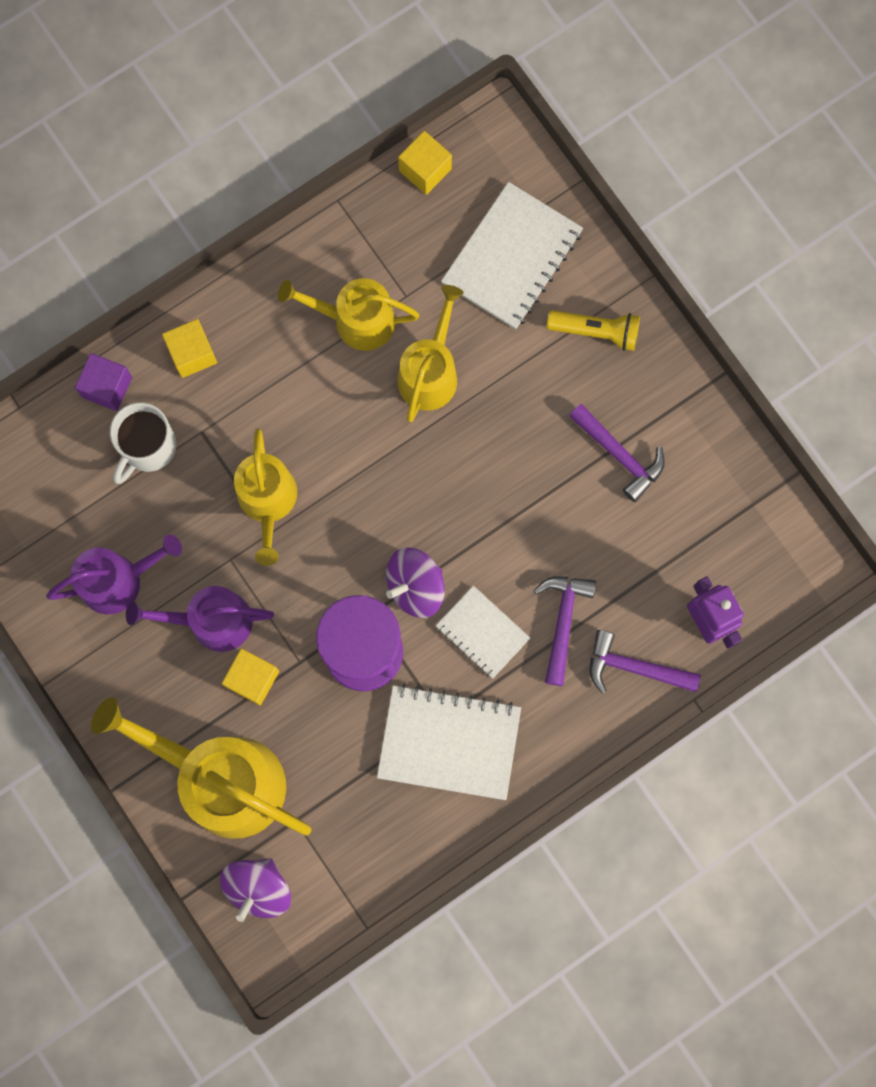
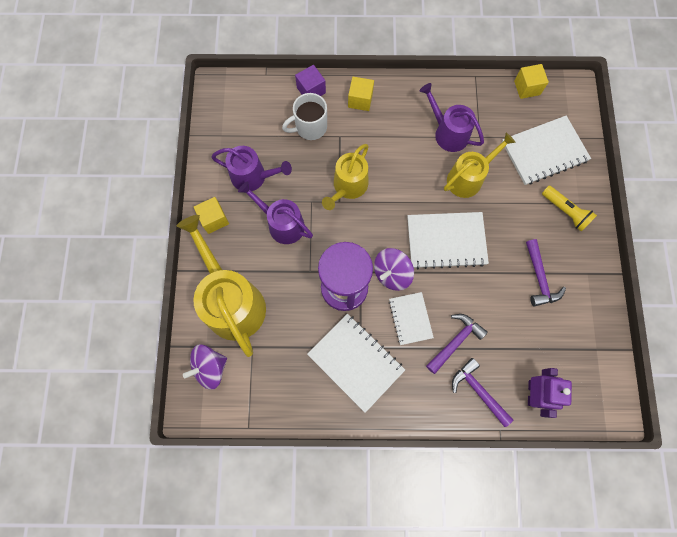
camera: 35 degrees right, 5 degrees down
(252, 679) = (281, 264): yellow cube -> yellow cube (214, 219)
(356, 320) = (448, 133): yellow watering can -> purple watering can
(415, 586) = (392, 273): purple spinning top -> purple spinning top turned 45 degrees counterclockwise
(459, 487) = (446, 241): none -> white notebook

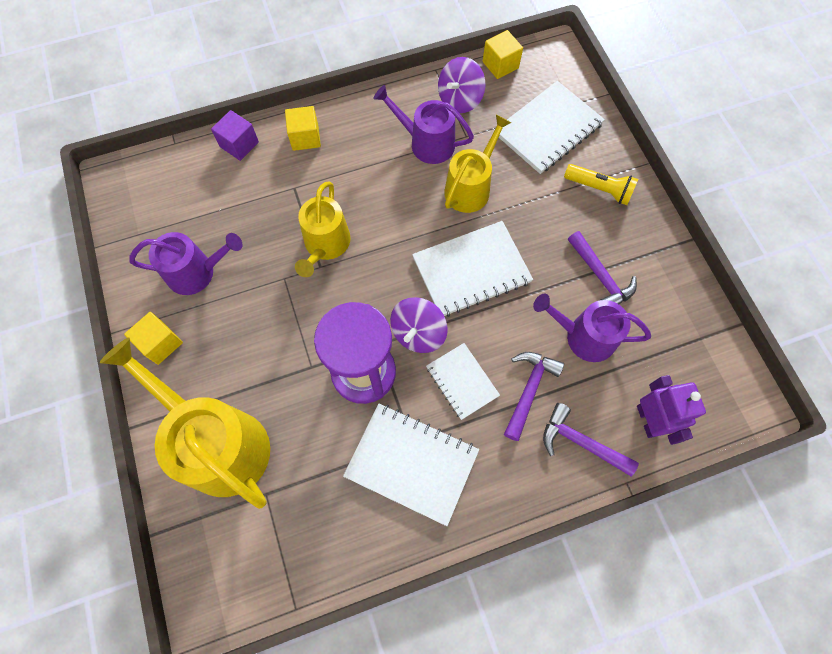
camera: 20 degrees left, 5 degrees down
(210, 368) = (215, 545): purple spinning top -> purple spinning top (460, 99)
(282, 224) = (255, 319): purple watering can -> purple watering can (584, 336)
(310, 127) = (252, 189): white mug -> none

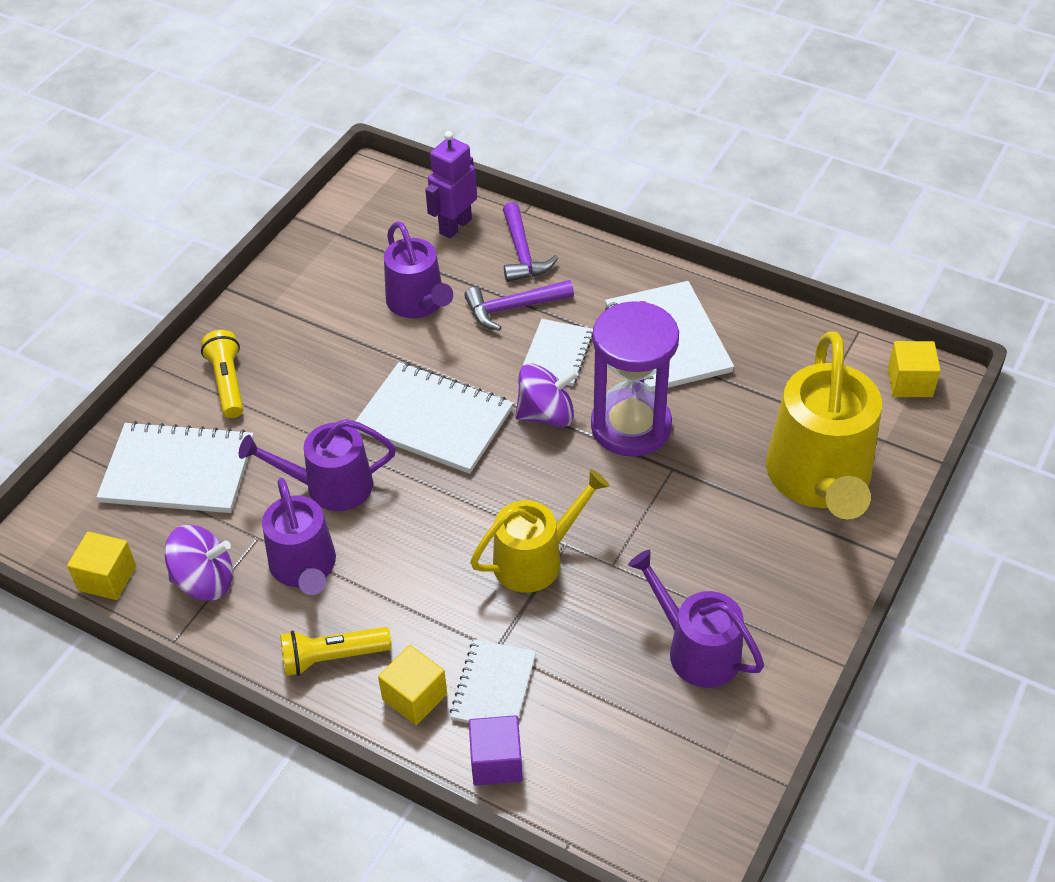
camera: 130 degrees left, 20 degrees down
(161, 343) = (800, 609): yellow cube -> yellow cube (909, 382)
(275, 171) = (494, 687): none -> white notebook
(361, 121) = (332, 657): none -> yellow flashlight
(470, 188) = (330, 486): yellow watering can -> purple watering can
(600, 277) = (340, 326): purple hammer -> none

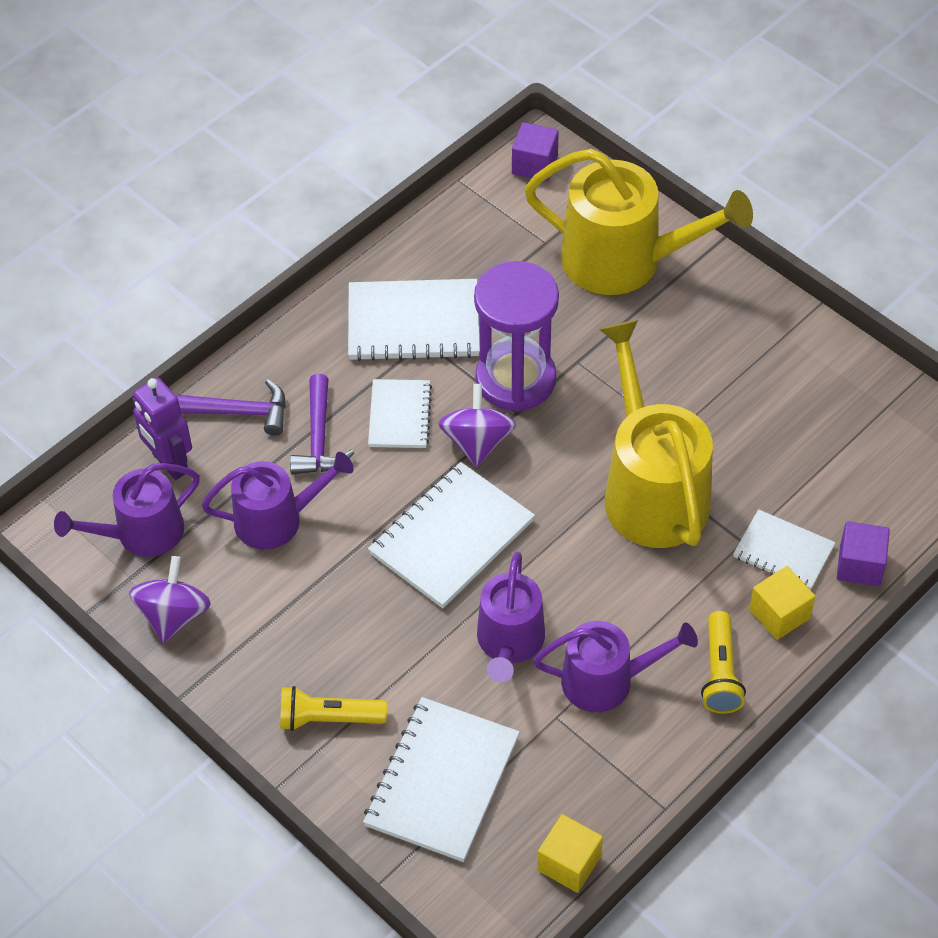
camera: 75 degrees left, 5 degrees up
(204, 581) = (598, 772): purple spinning top -> purple spinning top (174, 615)
(535, 559) = (652, 490): yellow watering can -> yellow watering can, size x1.62
(557, 354) = (399, 415): white notebook -> white notebook turned 60 degrees clockwise
(697, 650) = (781, 396): purple watering can -> purple watering can (142, 533)
(909, 382) = (534, 165): yellow cube -> purple cube

